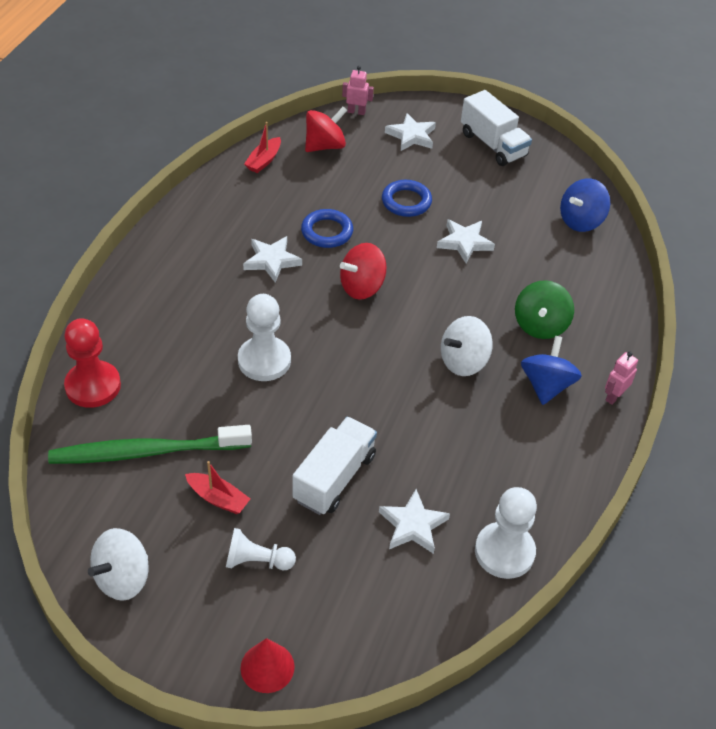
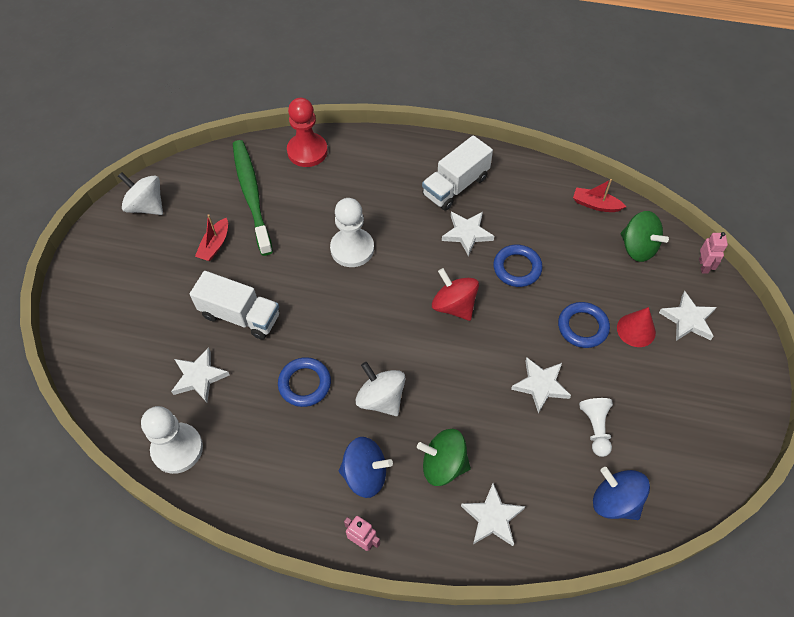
camera: 85 degrees right, 10 degrees up
(257, 561) = (162, 278): white pawn -> white pawn (595, 428)
(267, 667) = (78, 300): red cone -> red cone (636, 330)
(325, 146) = (638, 248): red spinning top -> green spinning top
(437, 424) = (305, 384): none -> blue ring
(493, 145) = (709, 400): white truck -> white truck (455, 186)
(593, 300) = (492, 517): none -> white star

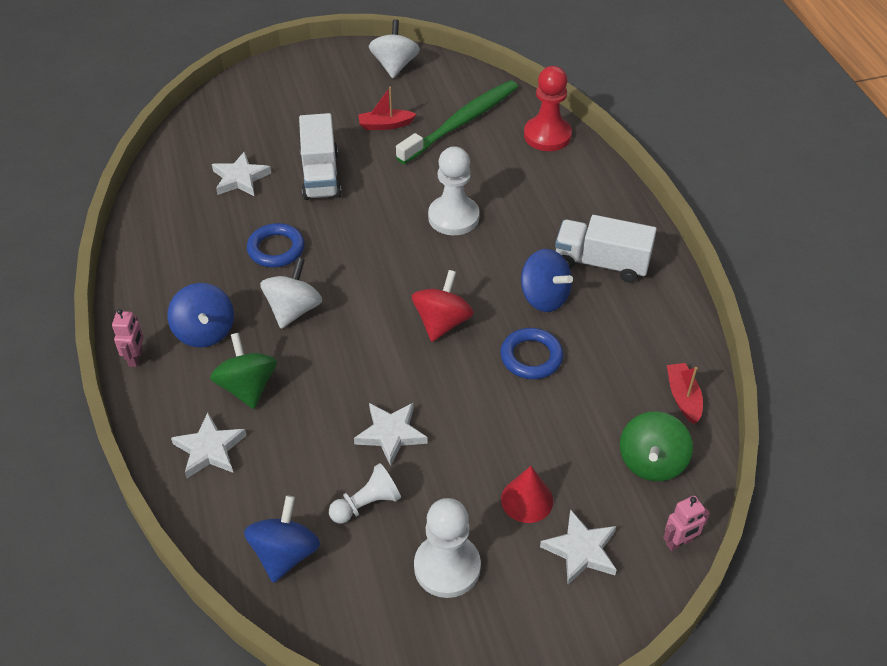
camera: 60 degrees right, 10 degrees down
(177, 449) = (162, 197): white pawn -> white pawn (447, 567)
(467, 233) = (544, 297): white star -> blue spinning top
(582, 327) = (494, 446): blue ring -> none

